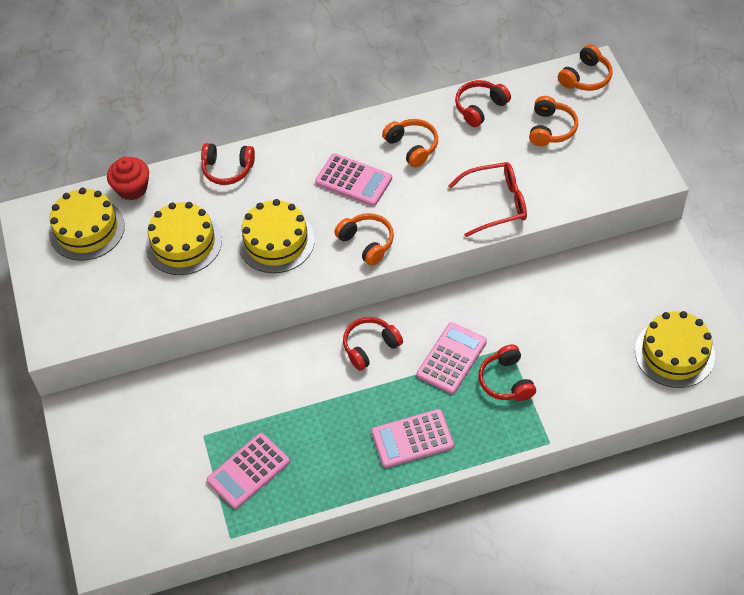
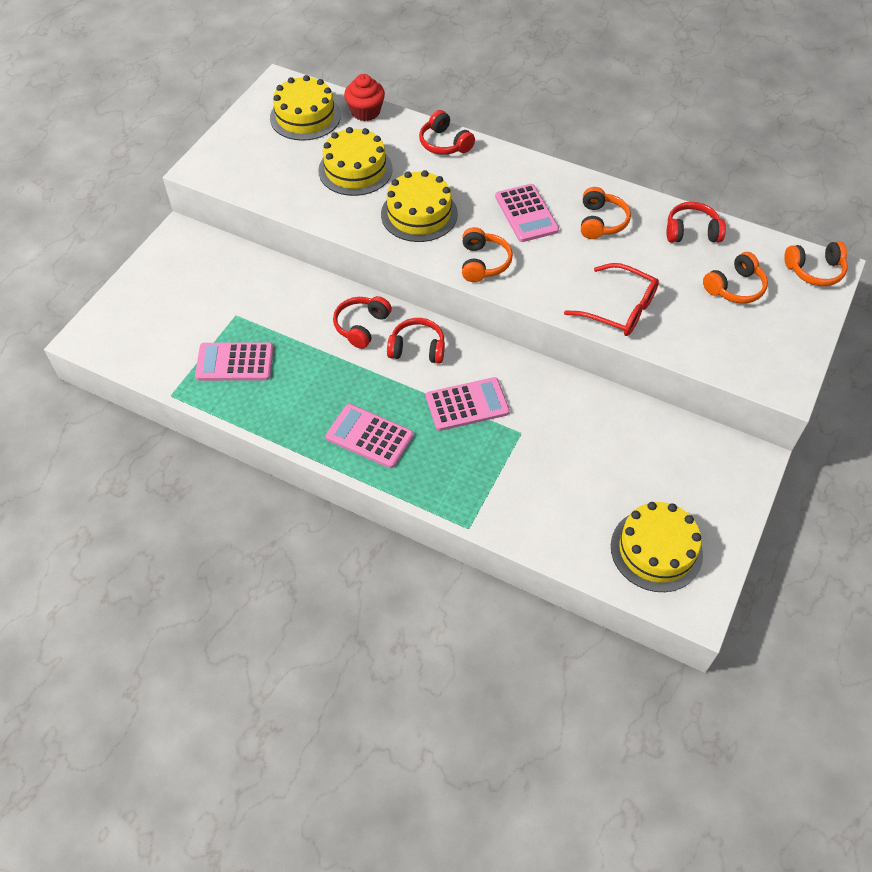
camera: 40 degrees right, 0 degrees up
(506, 381) = (489, 455): red headphones -> red headphones (361, 326)

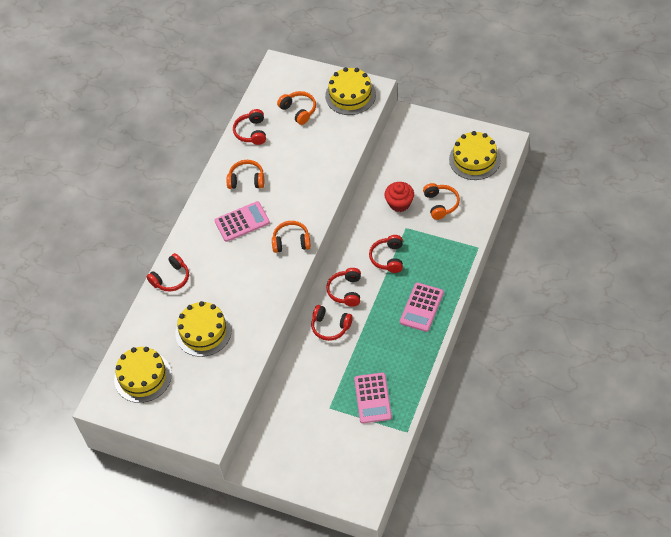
camera: 90 degrees left, 0 degrees up
(365, 112) = (135, 336): red cupcake -> red cupcake (399, 203)
(419, 214) = (247, 284): yellow cake -> yellow cake (350, 95)
(467, 404) = (388, 258): pink calculator -> red headphones
(620, 309) = (323, 166): red glasses -> none
(814, 270) = (280, 73): orange headphones -> orange headphones (440, 204)

